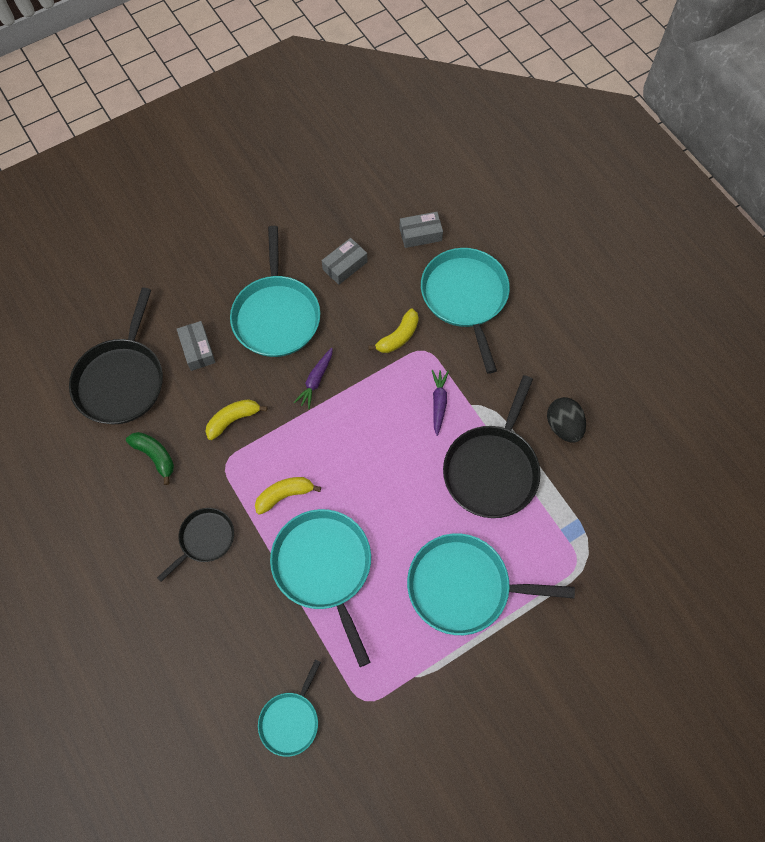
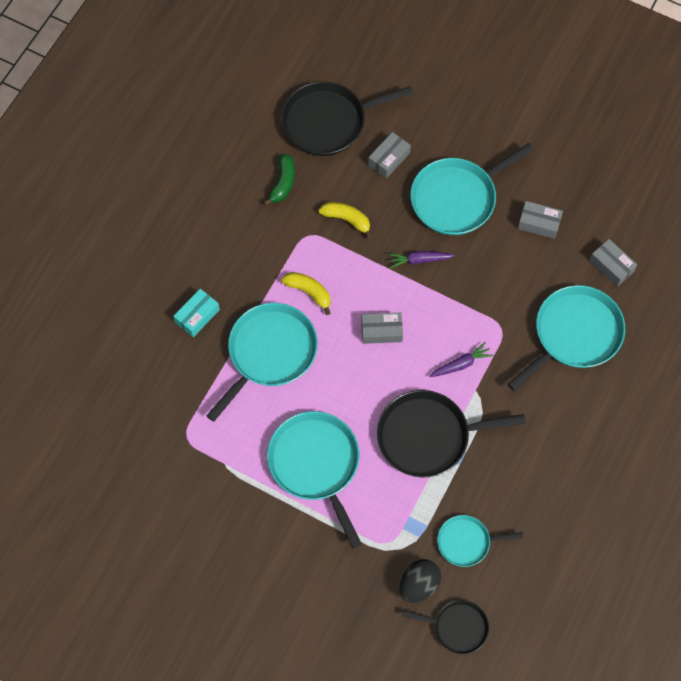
camera: 60 degrees right, 0 degrees up
(205, 539) = (240, 256): black pan -> black pan (457, 627)
(240, 617) = (197, 316): none -> turquoise box
(290, 720) = (143, 393): turquoise pan -> turquoise pan (466, 542)
(365, 452) = (381, 331): none -> grey box
(398, 337) = (500, 301): yellow banana -> none
(563, 426) = (504, 474): black egg -> black egg (419, 585)

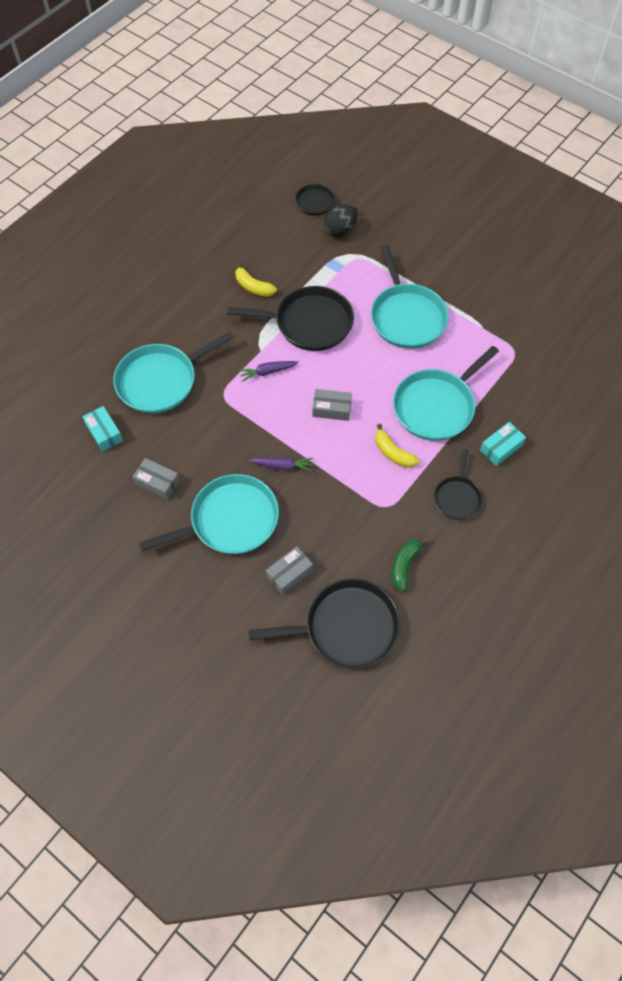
camera: 170 degrees left, 5 degrees down
(239, 255) = (457, 497): none -> black pan
(347, 219) = (345, 516): yellow banana -> yellow banana (253, 287)
(466, 542) = (297, 250): turquoise pan -> none
(611, 266) = (104, 432): grey box -> turquoise box

